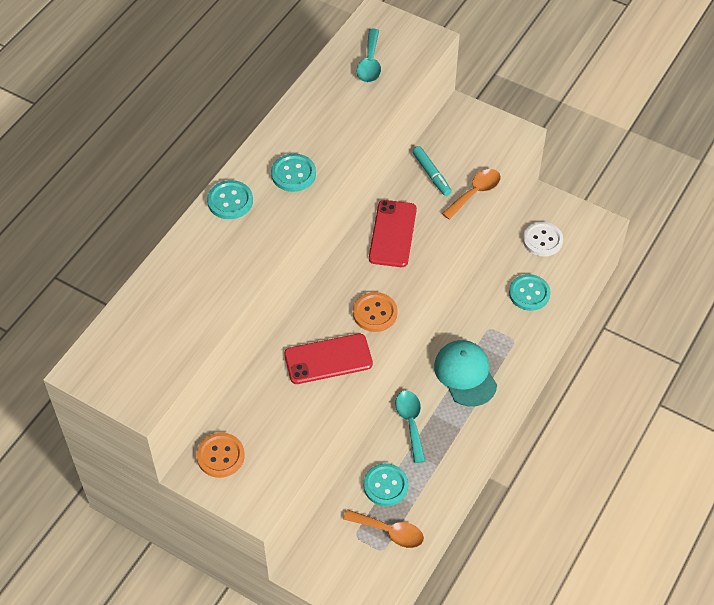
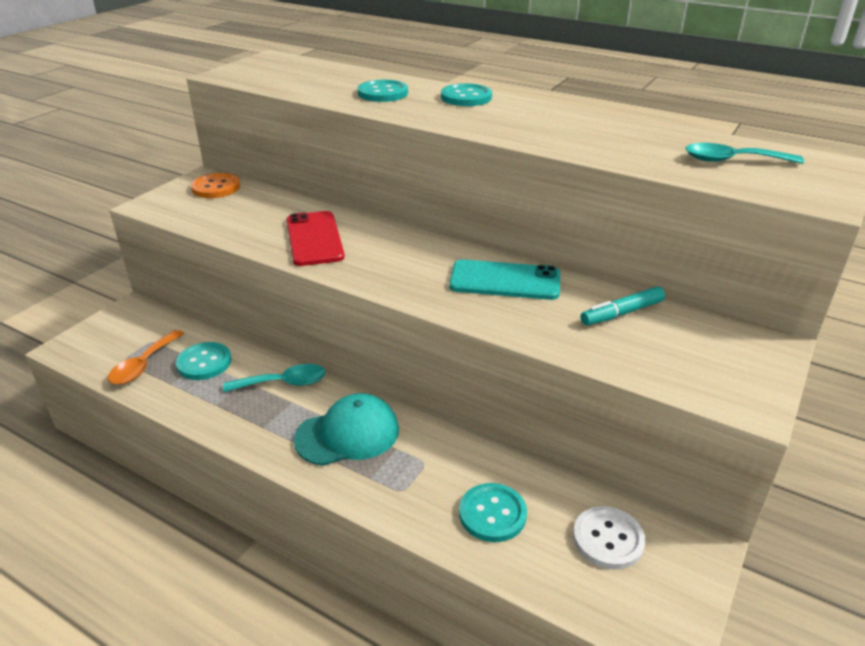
camera: 90 degrees right, 20 degrees down
(293, 174) = (511, 122): turquoise button -> turquoise button (383, 93)
(375, 313) = (376, 267): orange button -> none
(392, 234) = (505, 281): red phone -> turquoise phone
(475, 193) = (598, 353): orange spoon -> none

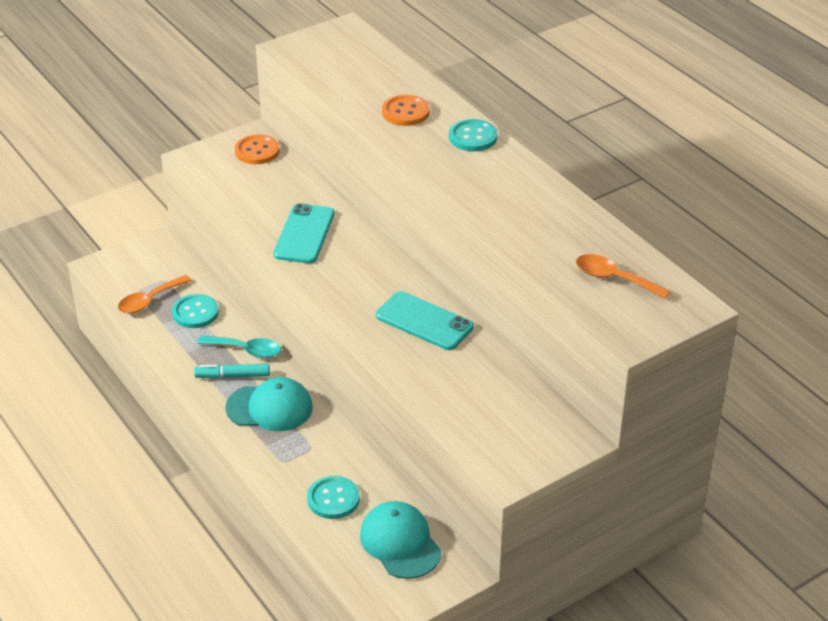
camera: 25 degrees right, 5 degrees up
(314, 239) = (304, 234): red phone -> turquoise phone
(383, 93) = (405, 112): turquoise button -> orange button
(608, 539) = (400, 543): white button -> turquoise cap
(622, 313) = (489, 378): turquoise marker -> turquoise marker (232, 376)
(732, 160) = (614, 278): turquoise spoon -> orange spoon

